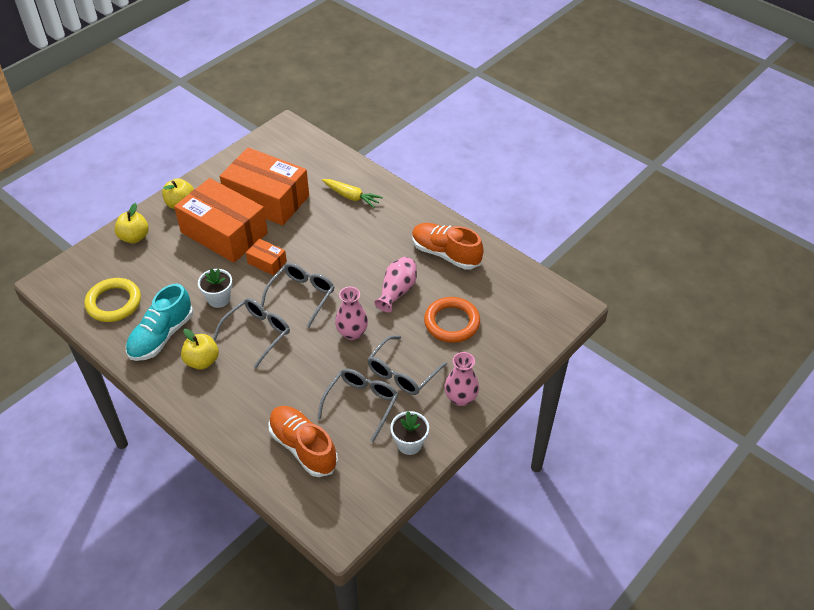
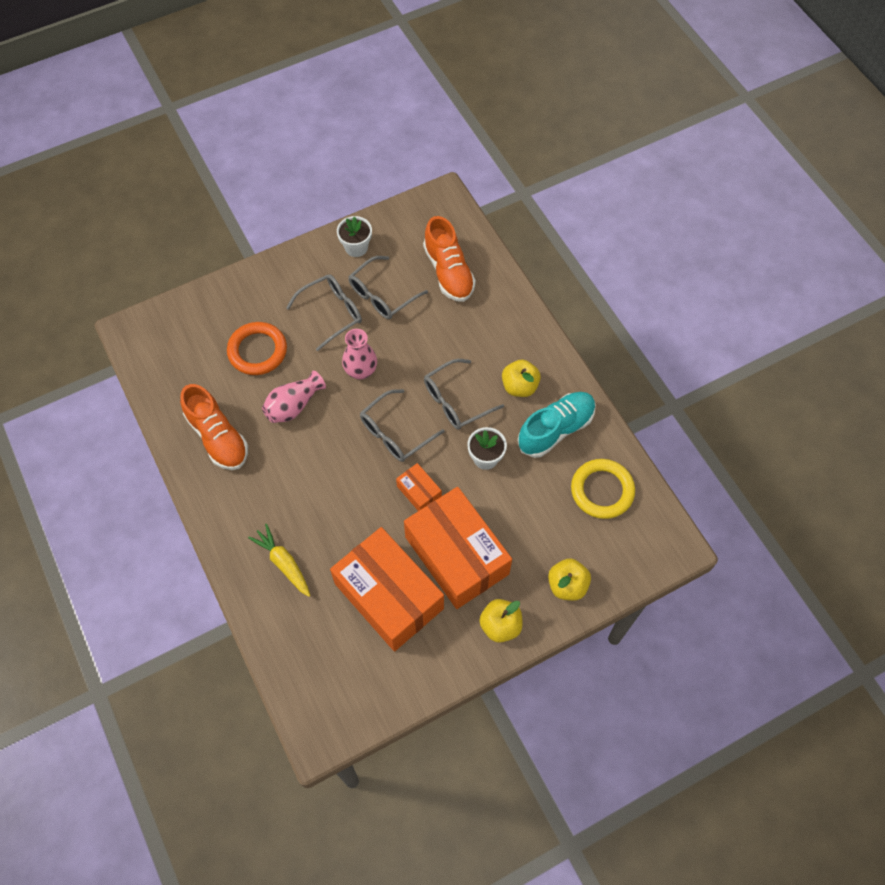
camera: 160 degrees left, 15 degrees up
(460, 398) = (291, 273): pink vase -> none

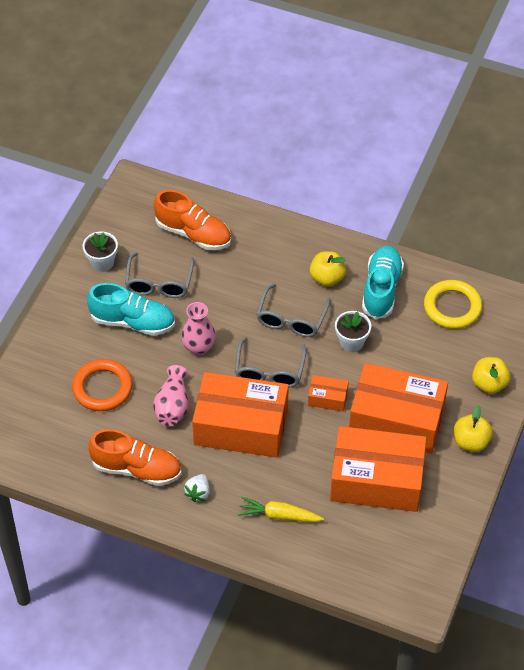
camera: 40 degrees left, 10 degrees down
(242, 493) = (198, 493): none -> white strawberry
(328, 463) = (241, 426): none -> orange box
(332, 313) = (133, 322): grey glasses -> turquoise shoe

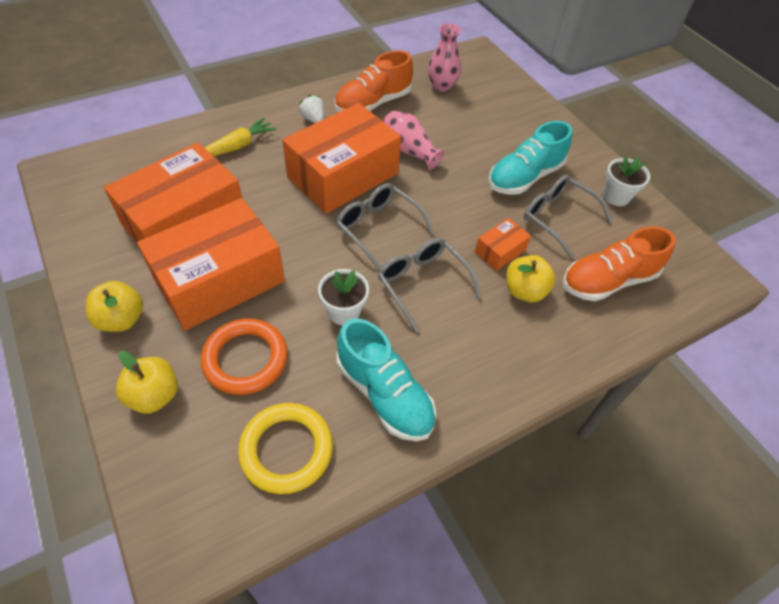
camera: 125 degrees right, 0 degrees up
(102, 388) = (469, 126): orange ring -> orange ring (245, 359)
(199, 347) = (455, 200): pink vase -> pink vase (442, 86)
(327, 278) = (448, 353): yellow apple -> yellow apple (524, 291)
(327, 398) = (303, 247): orange box -> orange box (500, 251)

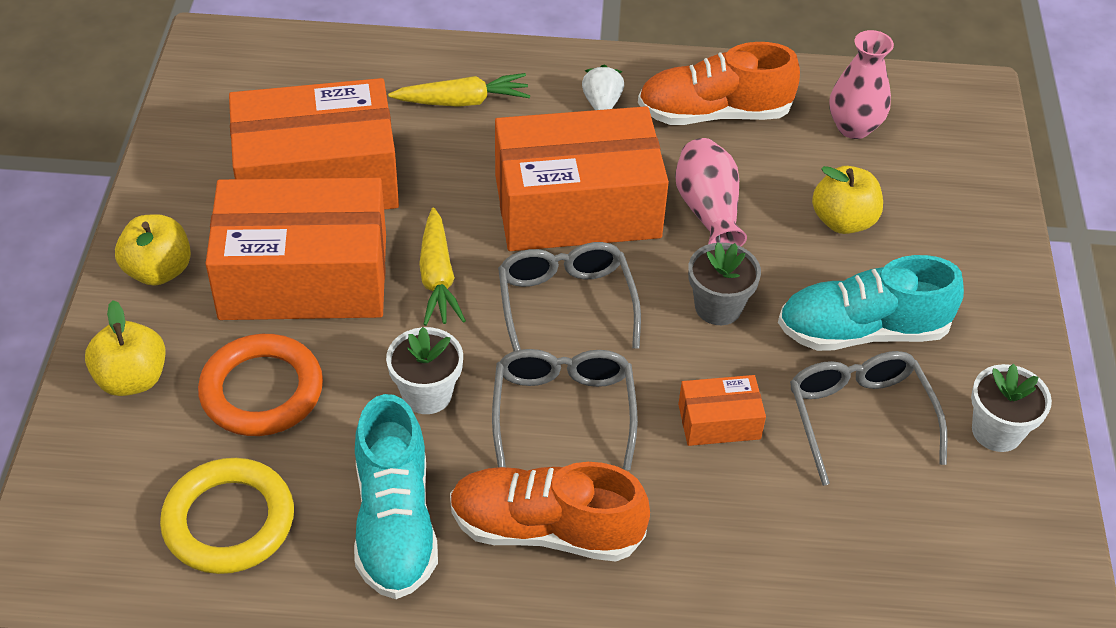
camera: 35 degrees right, 5 degrees down
(298, 245) = (437, 277): none -> yellow carrot
(452, 195) = (718, 307): none -> grey flower pot
(524, 291) = (705, 494): yellow apple -> yellow apple (843, 221)
(607, 281) = (853, 546): orange shoe -> orange shoe (545, 530)

